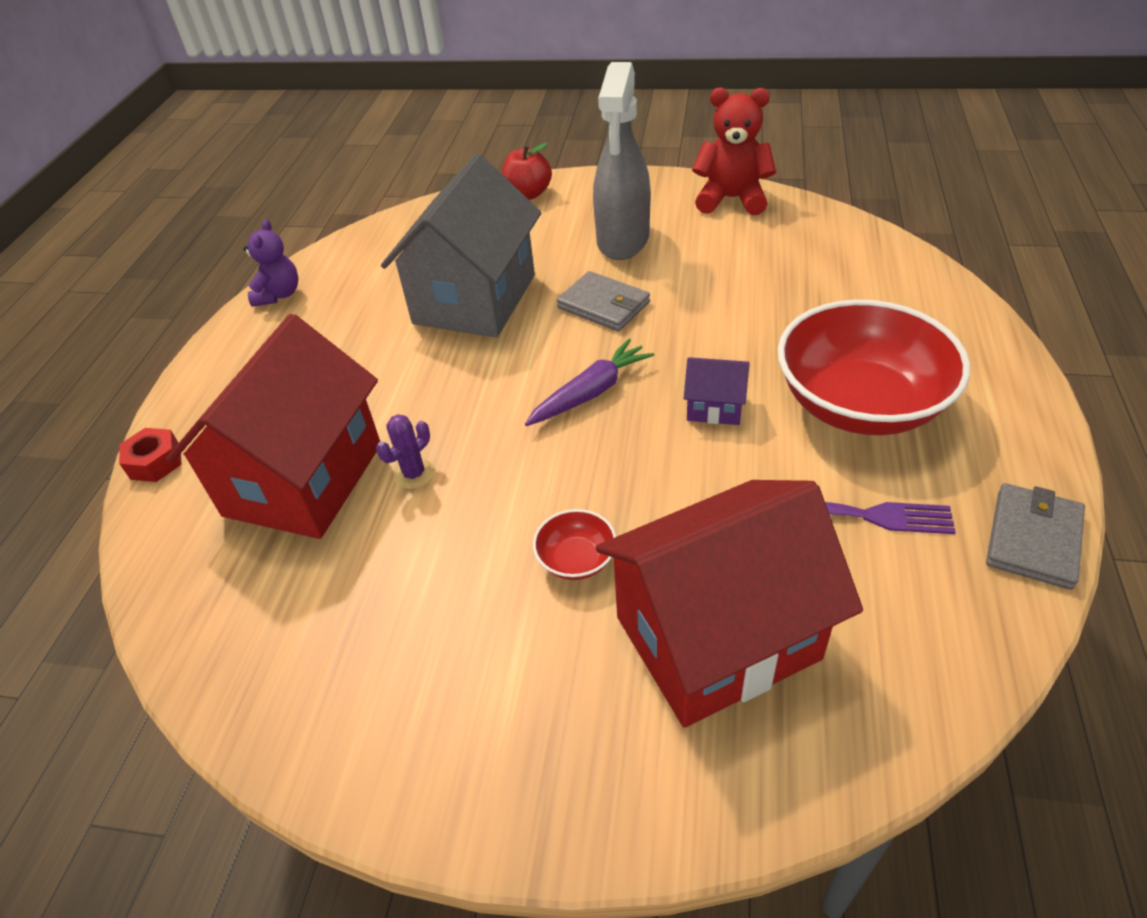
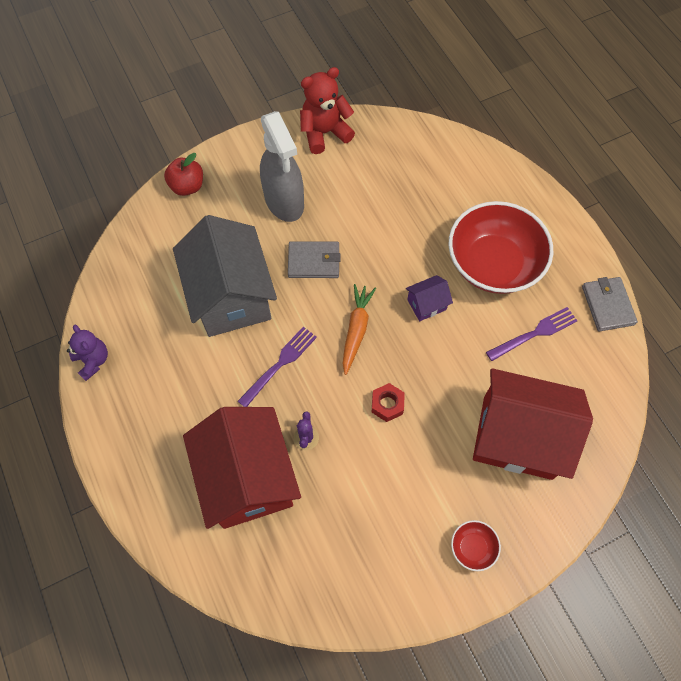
camera: 40 degrees left, 20 degrees up
(155, 462) = (145, 522): red nut -> red nut (387, 404)
(461, 384) = (279, 364): none -> purple fork
(576, 559) = (428, 436): red bowl -> red bowl (472, 547)
(591, 392) = (356, 330): purple carrot -> orange carrot
(717, 638) = (517, 437): red house -> red house turned 75 degrees clockwise

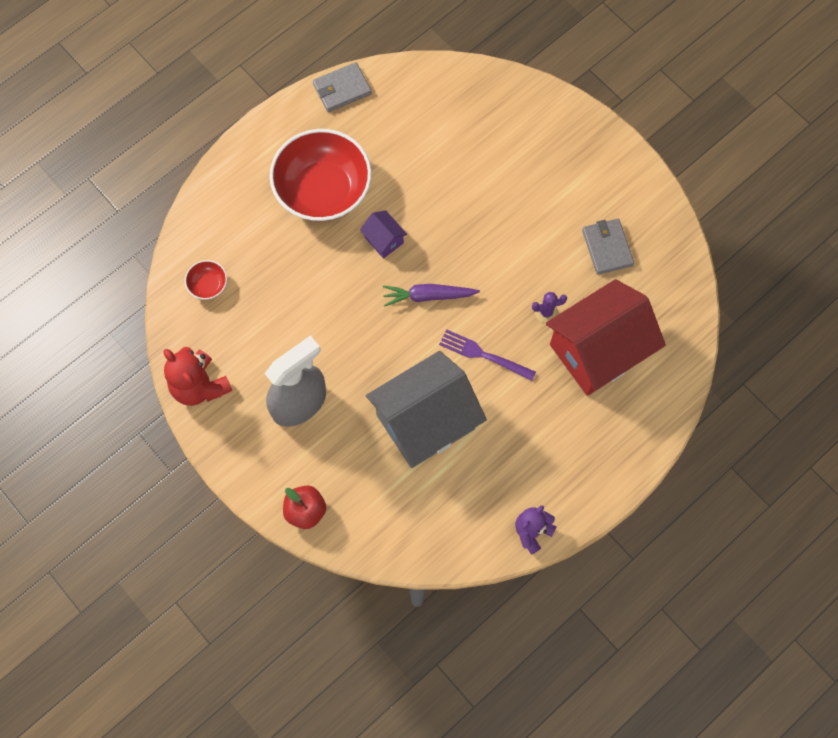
camera: 105 degrees left, 5 degrees up
(314, 261) = (364, 354): grey wallet -> grey wallet (607, 248)
(356, 330) = (428, 296): orange carrot -> purple carrot
(387, 404) = (494, 252): red nut -> none
(472, 547) = (595, 162): red bowl -> red bowl (208, 285)
(517, 437) = (491, 143): red house -> none
(534, 333) = (388, 144): purple fork -> none

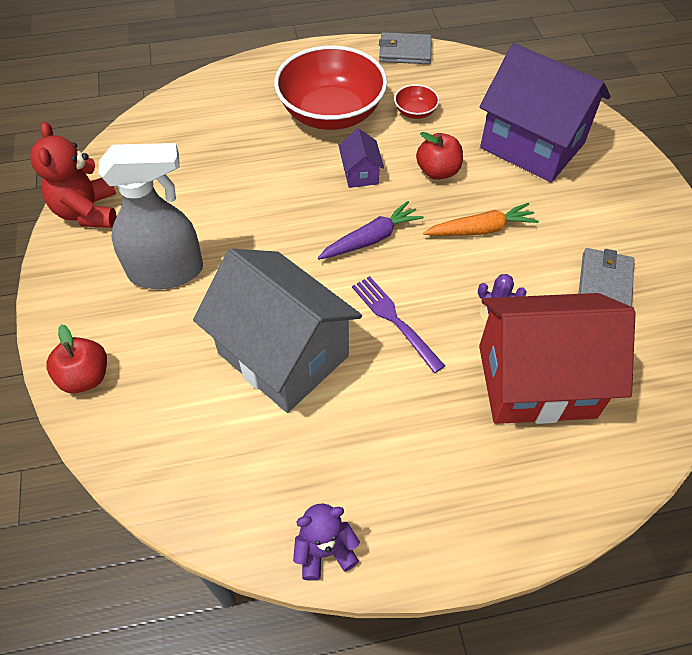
camera: 30 degrees right, 15 degrees down
(208, 285) = (168, 138): red bowl -> red bowl (415, 112)
(425, 422) = (283, 355): grey house -> grey house turned 45 degrees clockwise
(428, 296) = (371, 239): purple carrot -> purple carrot turned 120 degrees clockwise
(441, 207) = (437, 171): none -> red apple
(498, 143) = (532, 145): none -> purple house
(501, 246) = (481, 229): none -> orange carrot

